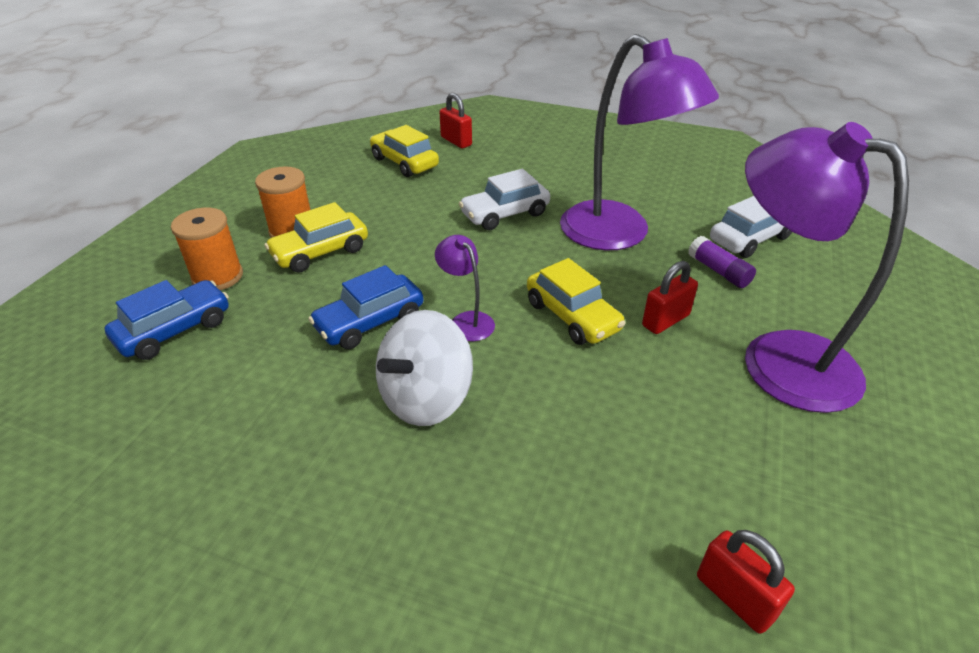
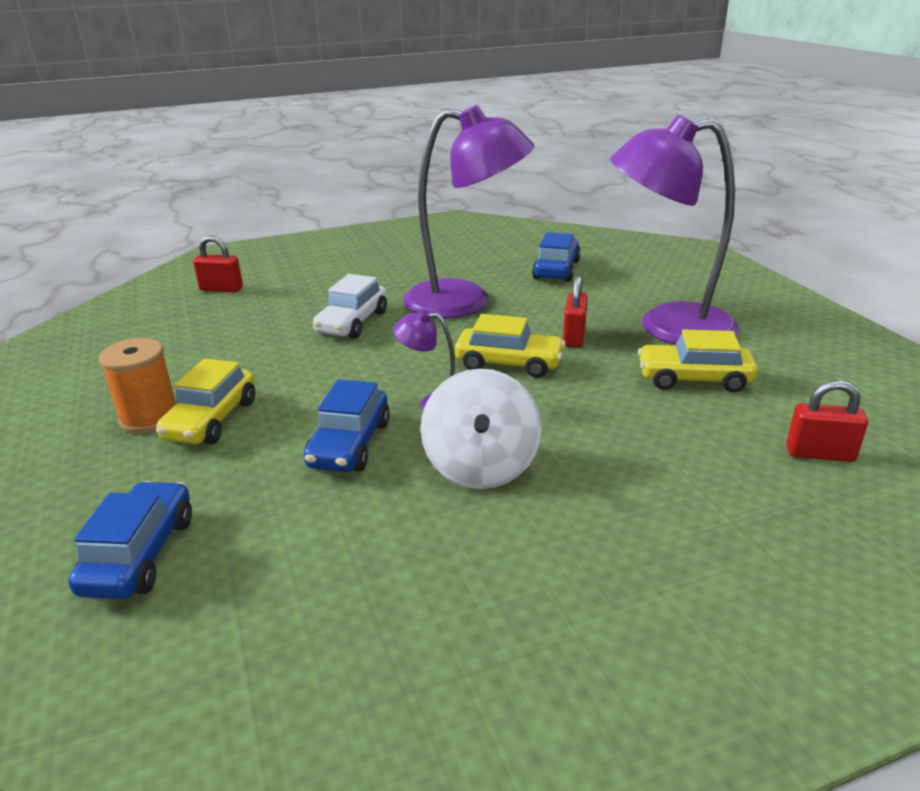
camera: 40 degrees left, 10 degrees down
(217, 277) = (118, 490): orange spool -> none
(404, 162) = (191, 322): yellow car -> yellow car (693, 379)
(719, 271) = (565, 295): purple glue stick -> none
(750, 238) = (556, 270): white car -> blue car

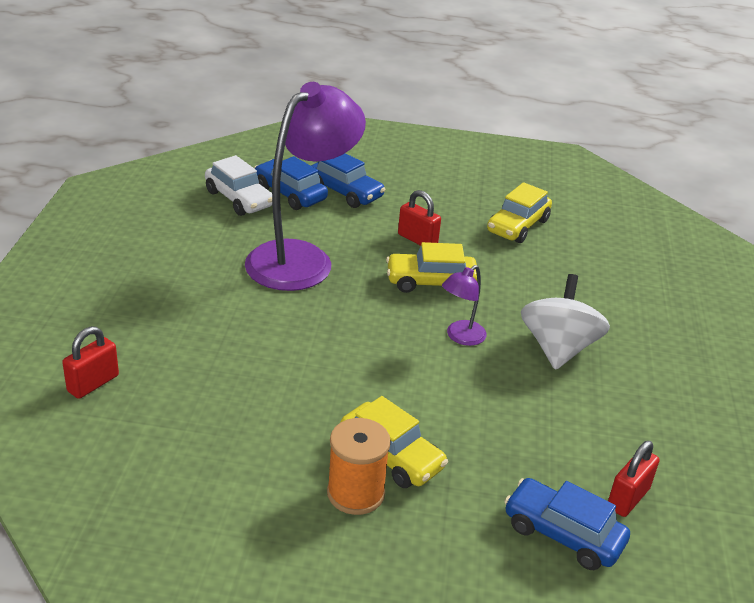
camera: 65 degrees left, 5 degrees up
(350, 444) = (488, 394): blue car -> blue car (345, 192)
(352, 323) = (278, 328): white car -> white car (239, 199)
(481, 466) = (558, 348): white spinning top -> white spinning top turned 105 degrees counterclockwise
(509, 363) = (431, 282): yellow car -> yellow car turned 135 degrees counterclockwise
(667, 326) = (439, 199): purple lamp -> none
(819, 454) = (627, 232): red padlock -> red padlock (628, 498)

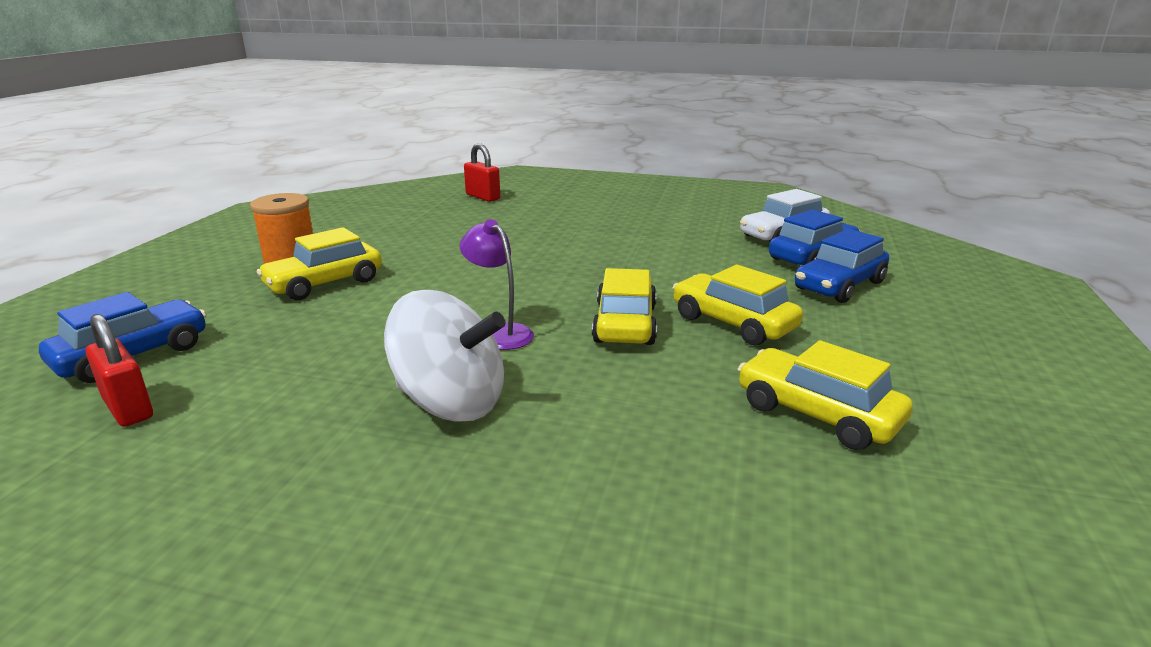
camera: 100 degrees right, 10 degrees down
(301, 258) = (668, 259): purple lamp -> none
(417, 240) = (733, 323): red padlock -> yellow car

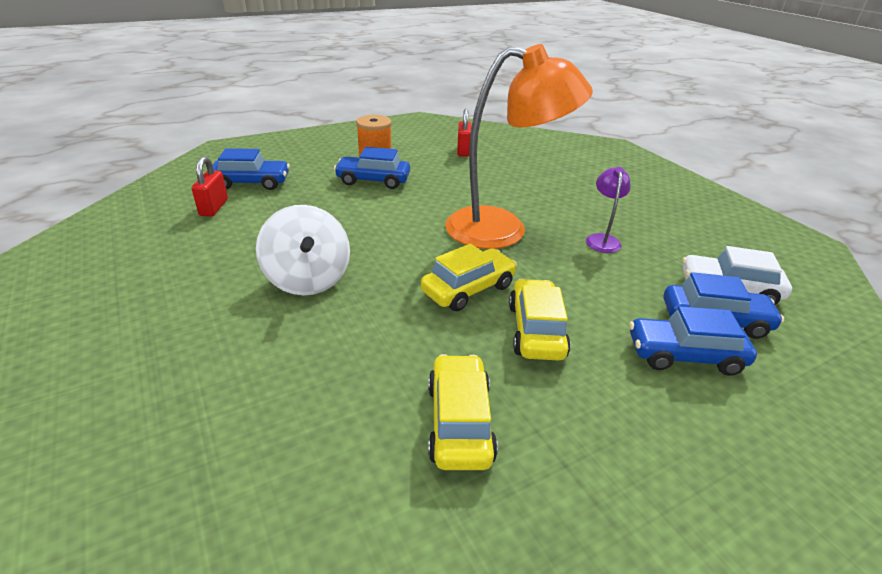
camera: 45 degrees right, 10 degrees up
(325, 284) = (373, 180): yellow car -> blue car
(483, 197) = (553, 157): red padlock -> red padlock (463, 151)
(499, 333) = (396, 254): purple lamp -> purple lamp (602, 239)
(557, 267) = (503, 229): none -> orange lamp

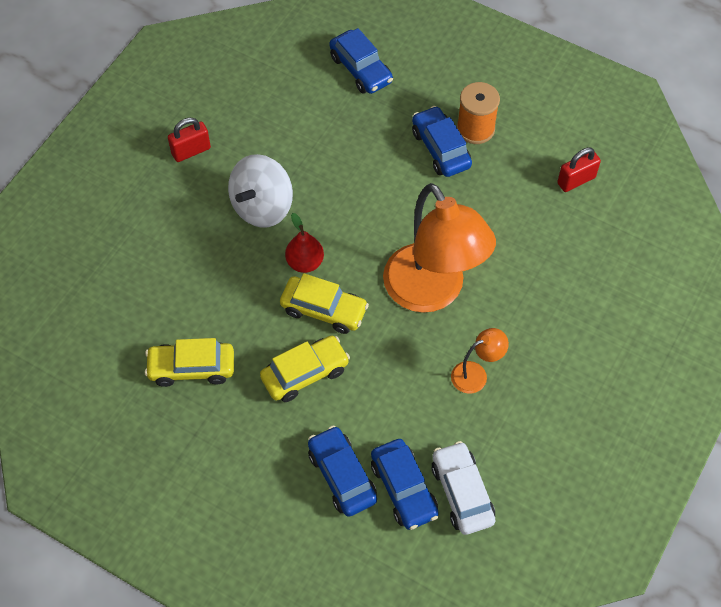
camera: 60 degrees right, 25 degrees up
(214, 208) = (303, 79): red padlock -> red padlock (191, 151)
(402, 279) = (305, 262): none -> red pear
(459, 422) = (191, 368): yellow car -> yellow car turned 150 degrees counterclockwise
(602, 239) = (476, 374): purple lamp -> orange lamp

